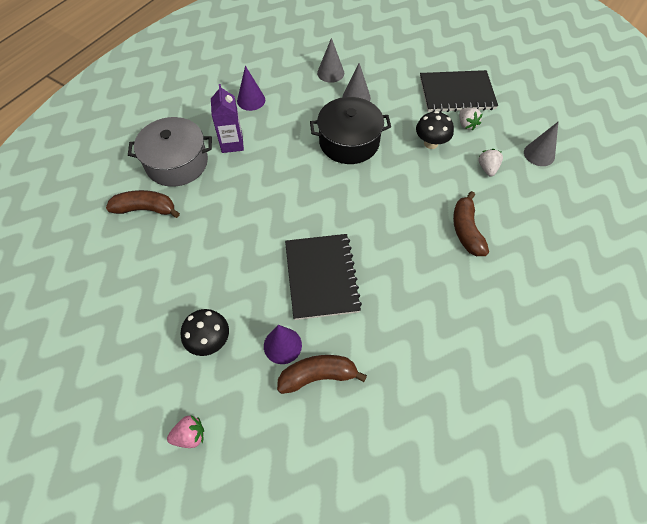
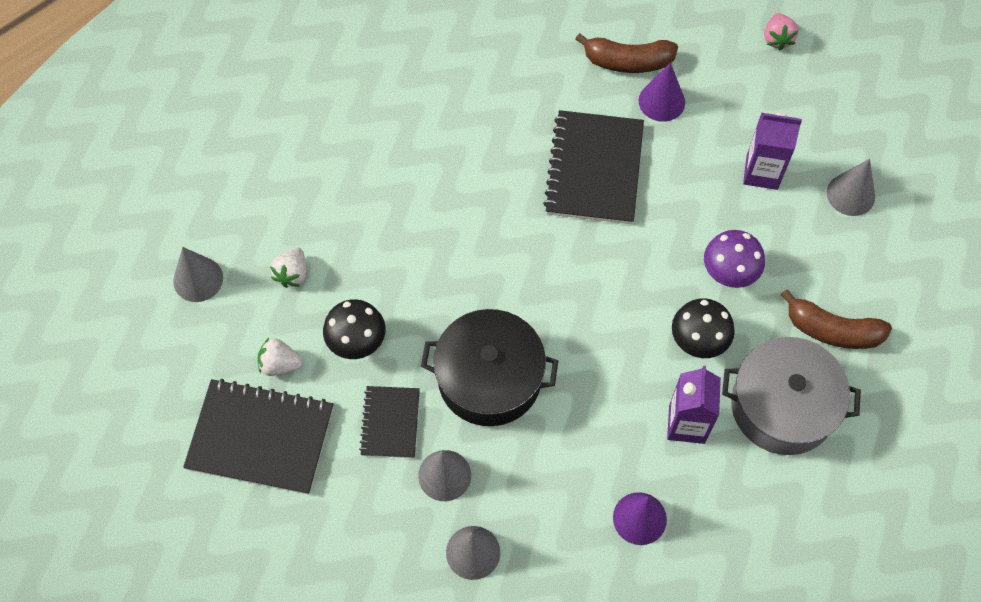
camera: 165 degrees left, 5 degrees up
(129, 303) = (850, 194): none -> grey cone
(190, 435) = (777, 39): pink strawberry -> pink strawberry turned 90 degrees counterclockwise
(197, 304) = (762, 172): none -> purple carton
(210, 341) = (749, 126): black mushroom -> black mushroom (698, 341)
(215, 228) = (729, 273): none -> purple mushroom
(394, 112) = (390, 423): none -> black notebook
(466, 125) = (280, 364): white strawberry -> white strawberry turned 75 degrees counterclockwise
(466, 230) = (375, 186): brown banana -> none

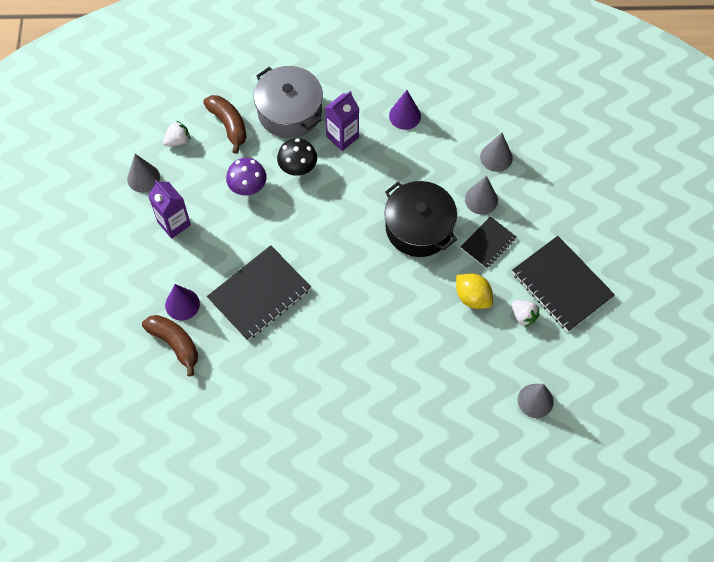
camera: 140 degrees left, 0 degrees up
(292, 274) = (479, 362): white strawberry -> white strawberry (178, 140)
(357, 342) = (472, 297): black mushroom -> yellow lemon
(777, 39) = (78, 290): pink strawberry -> none

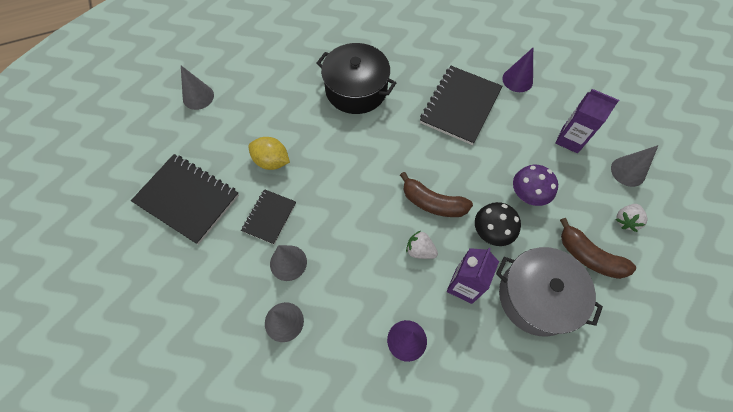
camera: 160 degrees right, 0 degrees up
(175, 344) = (503, 52): brown banana -> brown banana (432, 203)
(419, 227) = (343, 210): black pot -> black pot (356, 89)
(523, 316) = (220, 159): white strawberry -> white strawberry (420, 250)

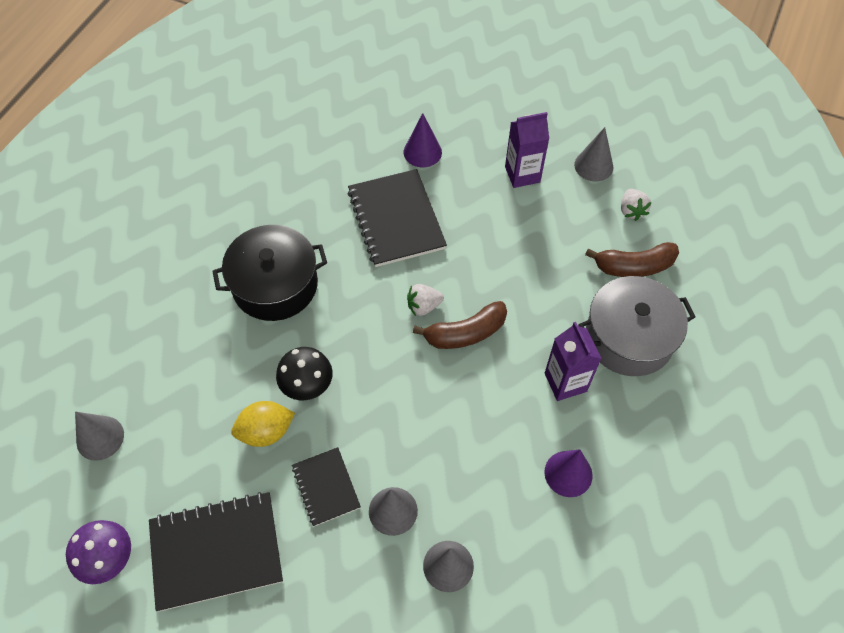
camera: 45 degrees left, 5 degrees down
(420, 250) = (498, 386): white strawberry -> white strawberry (423, 306)
(491, 232) = (541, 315): black mushroom -> black mushroom (307, 386)
(527, 195) = (537, 255): purple mushroom -> purple mushroom (109, 559)

